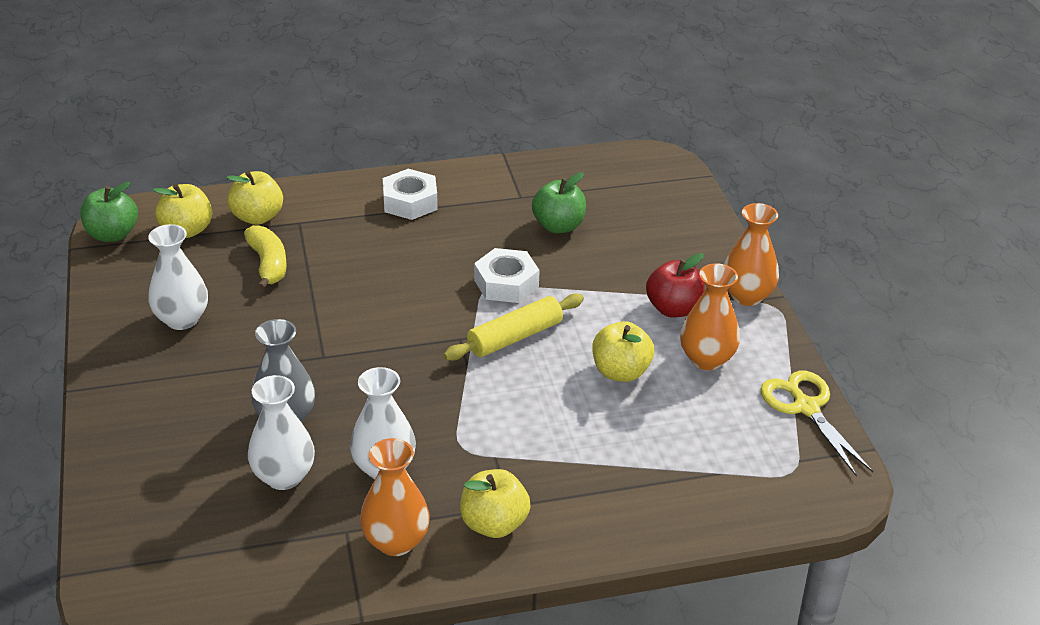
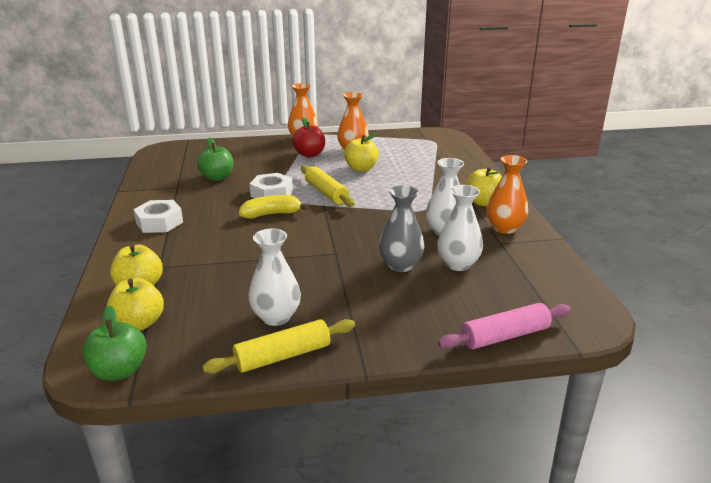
camera: 85 degrees left, 10 degrees down
(107, 508) = (505, 336): none -> pink rolling pin
(111, 331) = (283, 356): none -> yellow rolling pin
(268, 264) = (213, 279): yellow banana -> yellow banana (271, 214)
(806, 407) = (390, 135): yellow scissors -> none

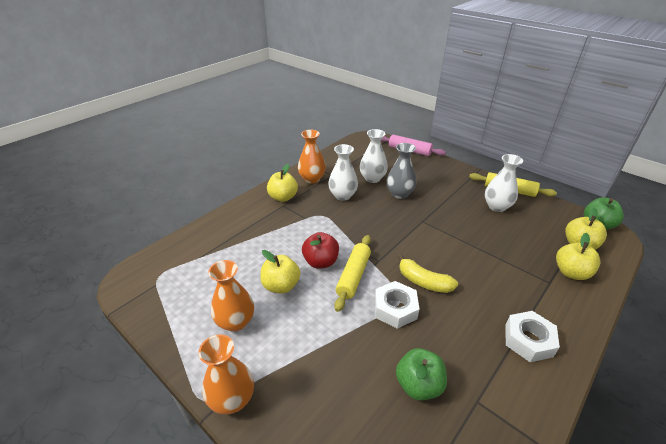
camera: 130 degrees left, 10 degrees up
(309, 154) = (279, 351): red apple -> red apple (321, 262)

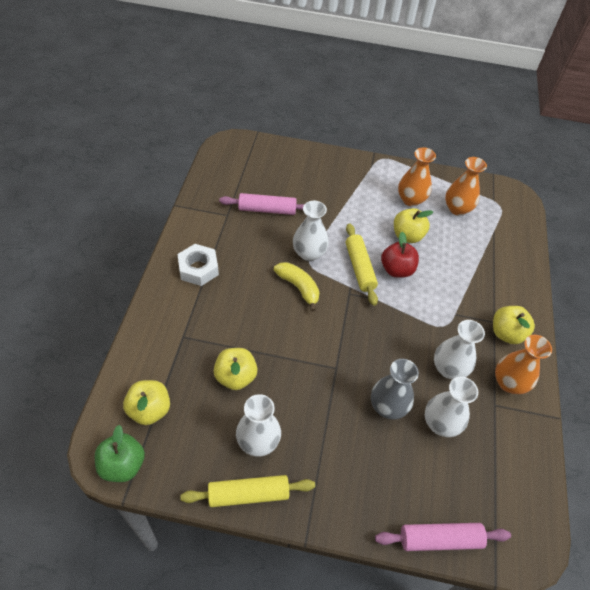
camera: 145 degrees right, 15 degrees up
(232, 399) = (368, 164): orange vase -> orange vase (457, 208)
(395, 308) = (309, 253): white nut -> white vase
(418, 385) = (267, 210): green apple -> pink rolling pin
(423, 281) = (298, 287): yellow banana -> yellow banana turned 45 degrees clockwise
(571, 272) = (161, 359): yellow apple -> yellow apple (235, 377)

